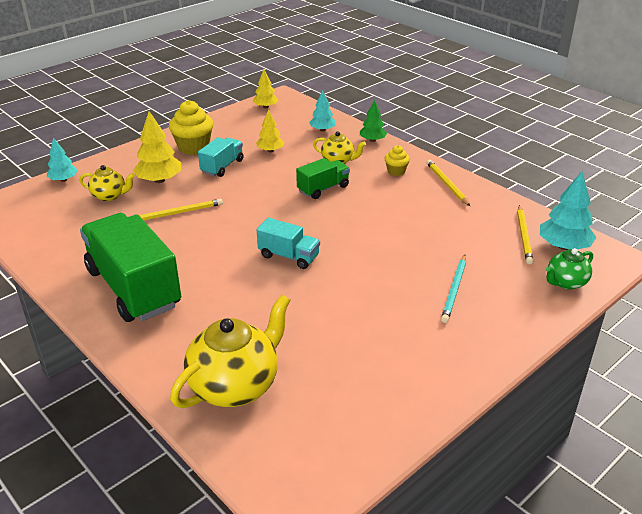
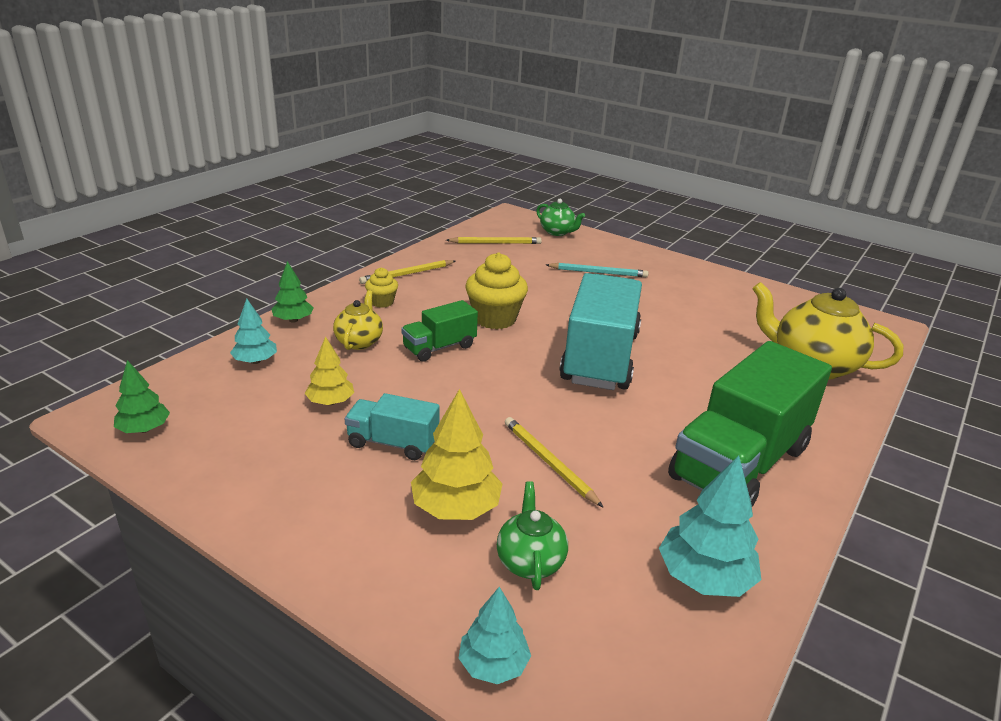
camera: 105 degrees left, 5 degrees down
(110, 196) = (530, 561): yellow teapot -> green teapot
(193, 147) = (322, 491): yellow cupcake -> yellow cupcake (495, 319)
(265, 107) = (144, 429): yellow tree -> green tree
(289, 256) = (600, 358): turquoise truck -> turquoise truck, size x2.02
(323, 189) = (439, 347): green truck -> green truck turned 75 degrees counterclockwise
(564, 246) = (504, 229): turquoise tree -> turquoise tree (704, 577)

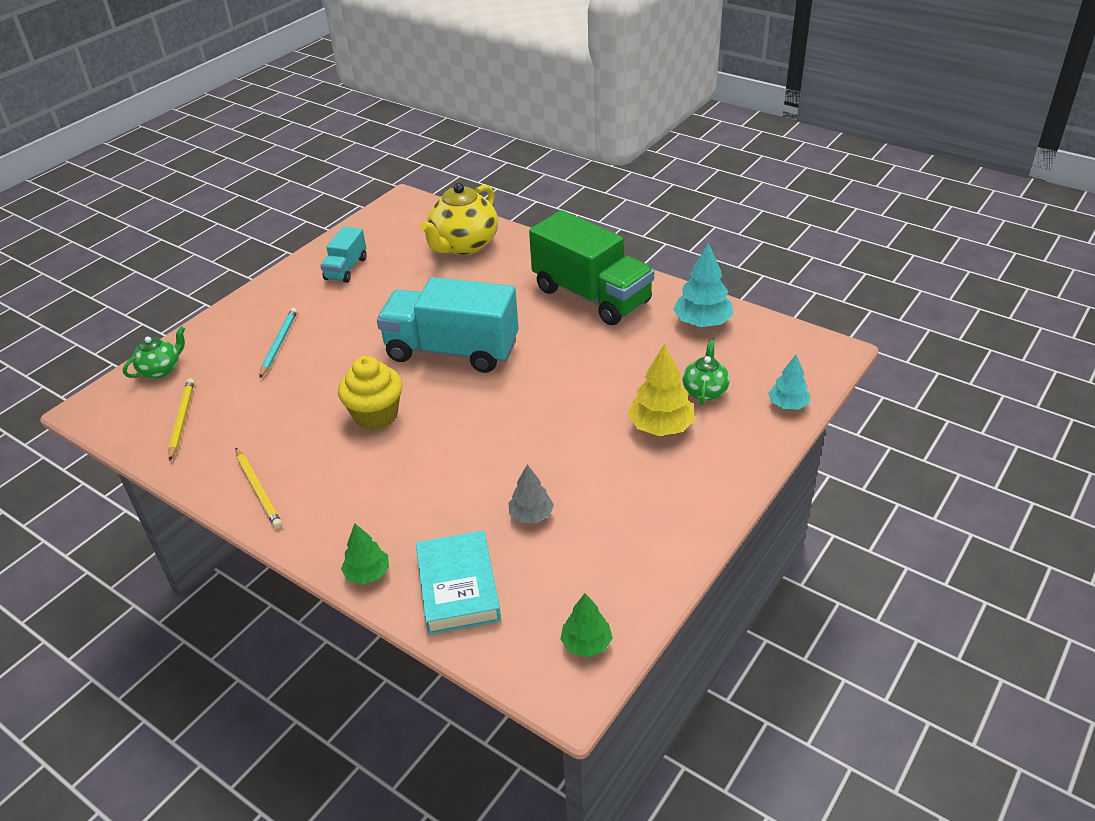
camera: 85 degrees left, 10 degrees up
(255, 361) = (458, 587): turquoise tree -> turquoise book
(330, 402) = (531, 515): yellow tree -> grey tree
(359, 342) = (419, 510): yellow teapot -> none
(382, 302) = (330, 503): yellow cupcake -> none
(393, 443) = (588, 467): turquoise truck -> turquoise truck (346, 268)
(439, 347) = (432, 451): green truck -> none
(530, 561) = (705, 391): green teapot -> green teapot turned 105 degrees clockwise
(549, 463) = (602, 382): yellow pencil -> none

